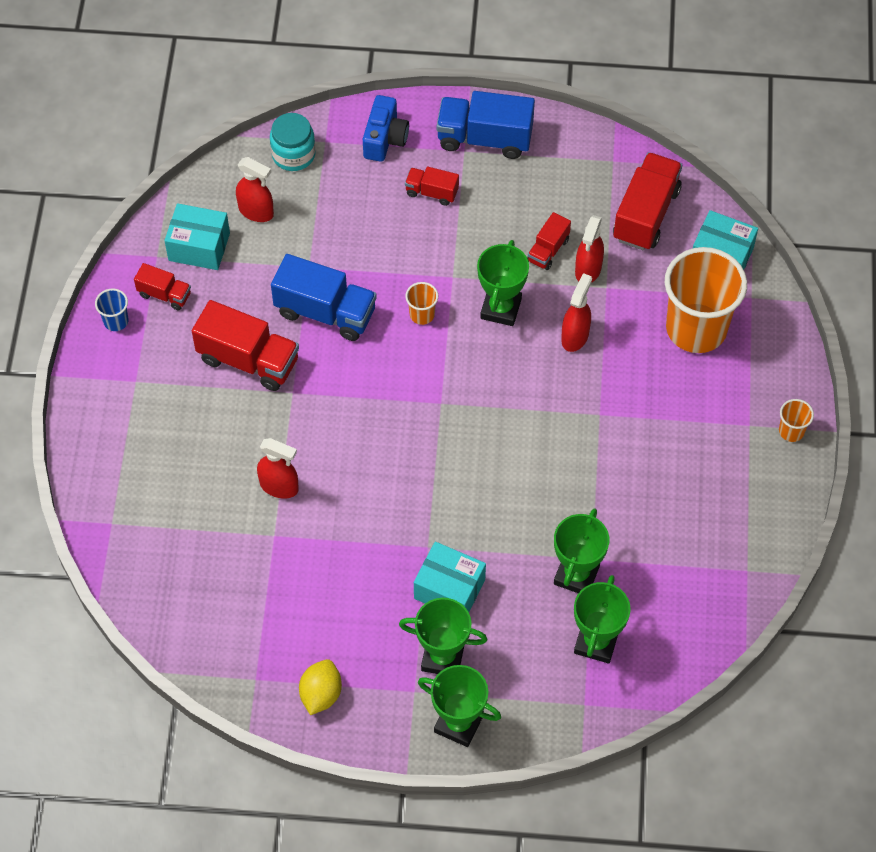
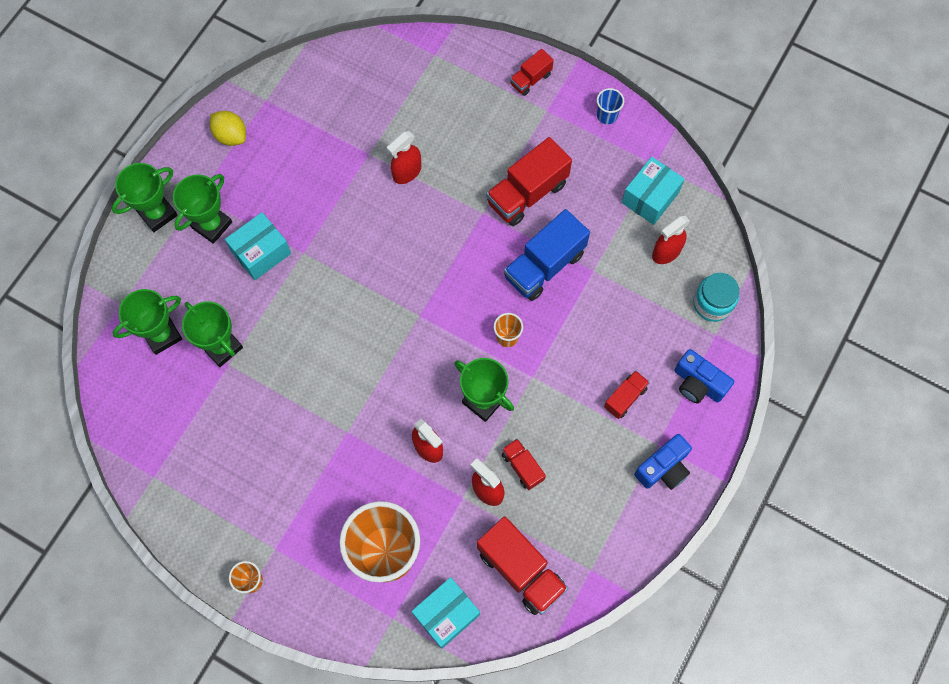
camera: 115 degrees right, 10 degrees up
(164, 294) = (615, 157): red truck -> red truck (530, 79)
(484, 138) = (663, 468): blue truck -> blue camera
(596, 642) = (162, 335): green trophy -> green trophy turned 75 degrees counterclockwise

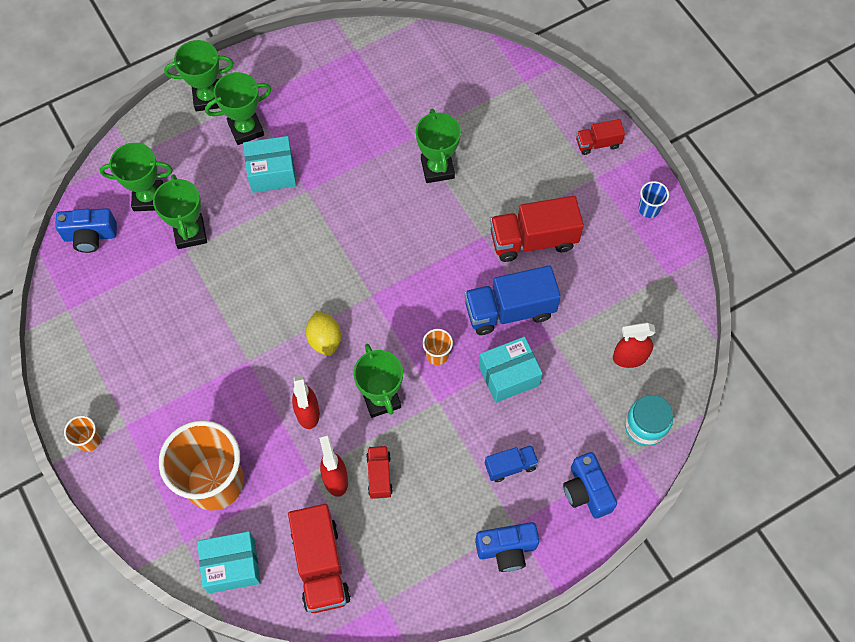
camera: 30 degrees right, 5 degrees down
(130, 399) = (90, 236): none -> blue camera
(231, 136) = (308, 64): yellow lemon -> yellow lemon (324, 340)
(407, 172) = (437, 168): red spray bottle -> green trophy
(625, 398) = (510, 466): red truck -> blue truck
(650, 198) = (644, 301): turquoise box -> turquoise box (508, 376)

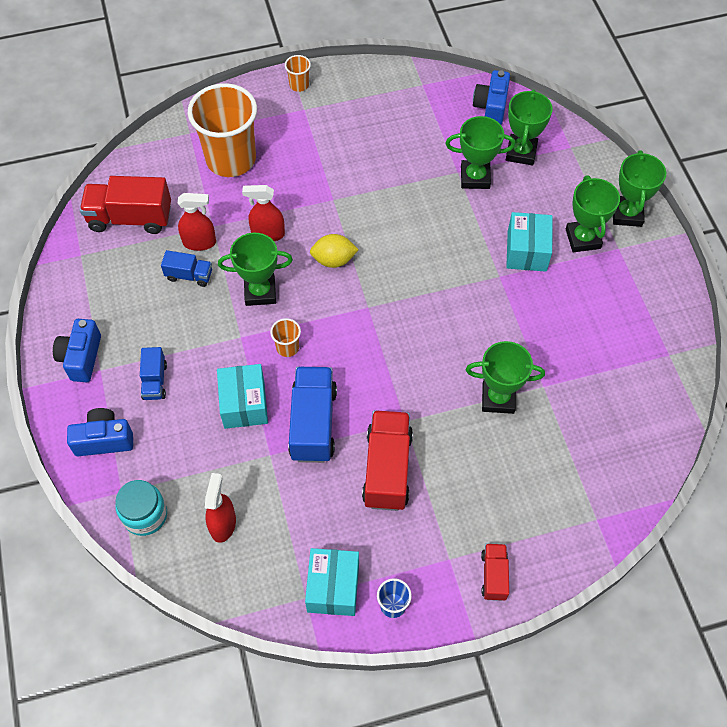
camera: 105 degrees right, 5 degrees down
(232, 566) = (157, 159): turquoise box -> turquoise box (333, 587)
(379, 475) = (189, 275): red truck -> blue truck

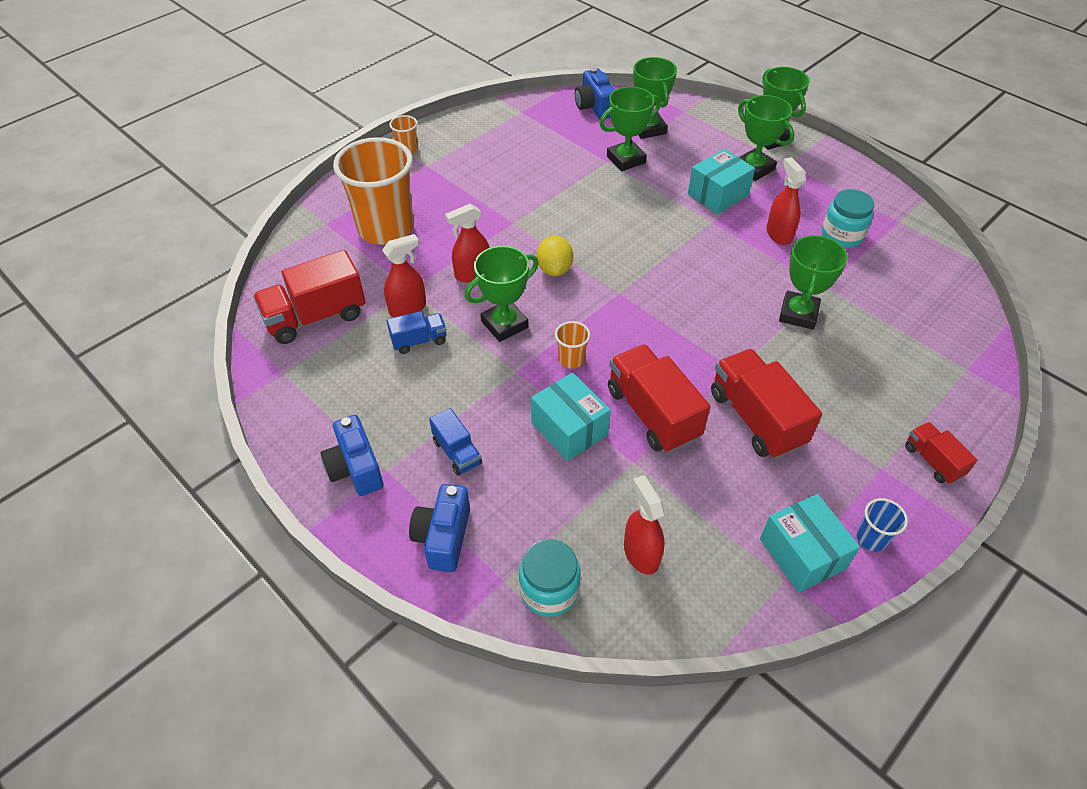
camera: 30 degrees left, 10 degrees down
(104, 440) = (443, 537): blue camera -> blue camera turned 45 degrees counterclockwise
(313, 423) = (652, 413): blue truck -> red truck
(334, 260) = (554, 269): yellow lemon -> yellow lemon turned 60 degrees counterclockwise
(498, 398) = (798, 314): green trophy -> green trophy turned 45 degrees counterclockwise
(527, 251) = (718, 195): turquoise box -> turquoise box turned 75 degrees clockwise
(547, 316) = (778, 234): none -> red spray bottle
(603, 343) = (842, 235): none -> turquoise jar

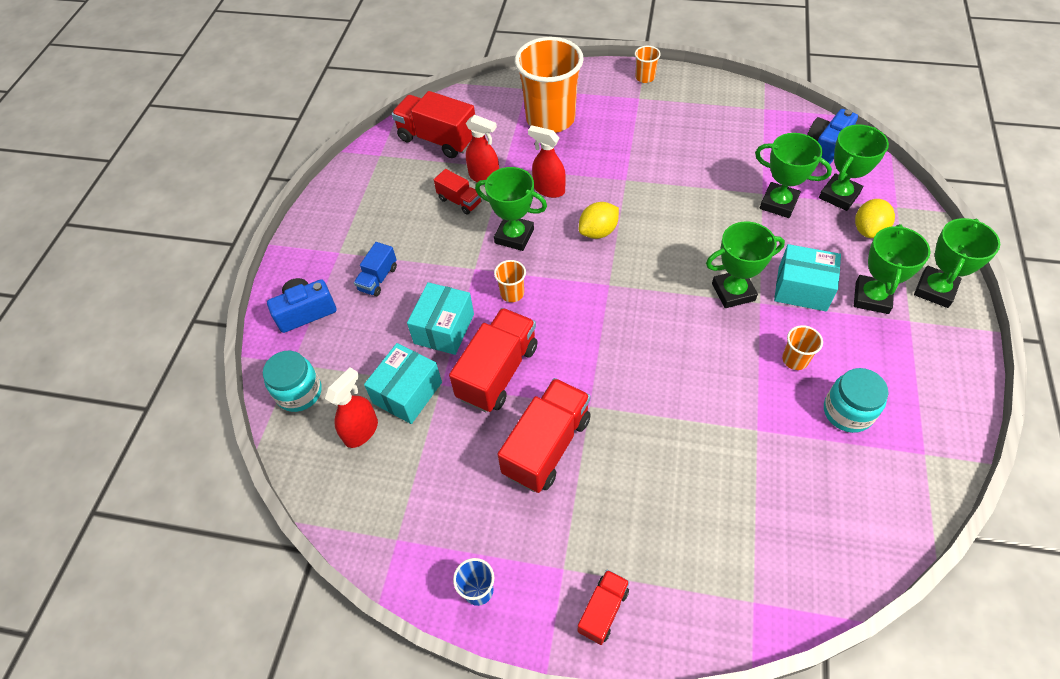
camera: 60 degrees right, 5 degrees up
(355, 468) = (330, 236): blue camera -> none
(419, 341) = (459, 201): blue truck -> red truck
(693, 135) = (868, 230): none -> yellow lemon
(778, 234) = (795, 360): red spray bottle -> orange cup
(798, 314) = (700, 422): green trophy -> green trophy (733, 292)
(802, 554) = (428, 542): turquoise box -> turquoise box (407, 393)

